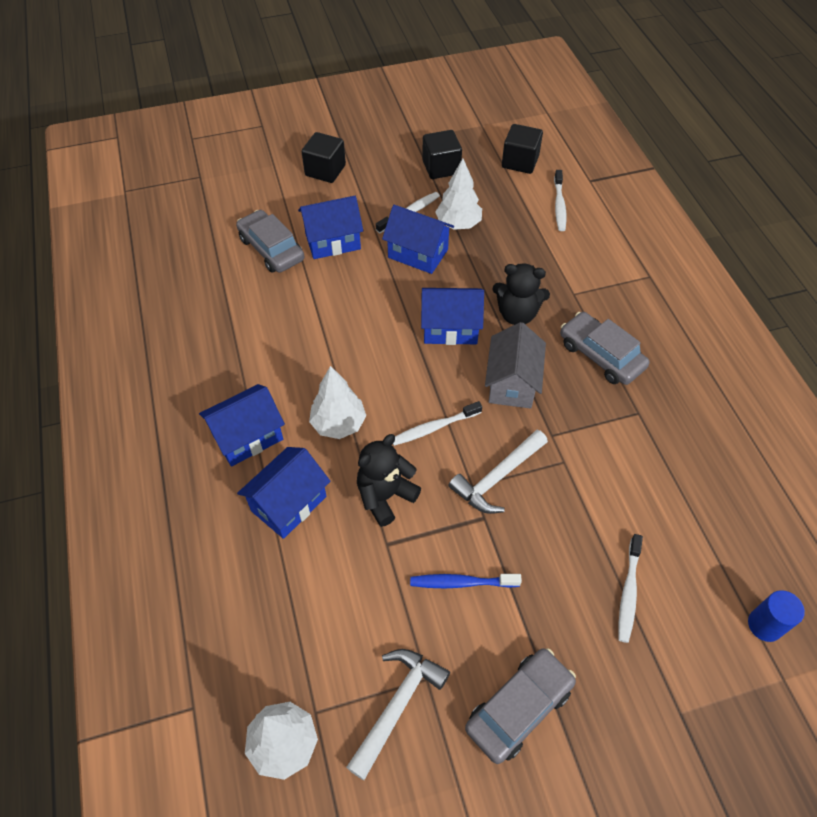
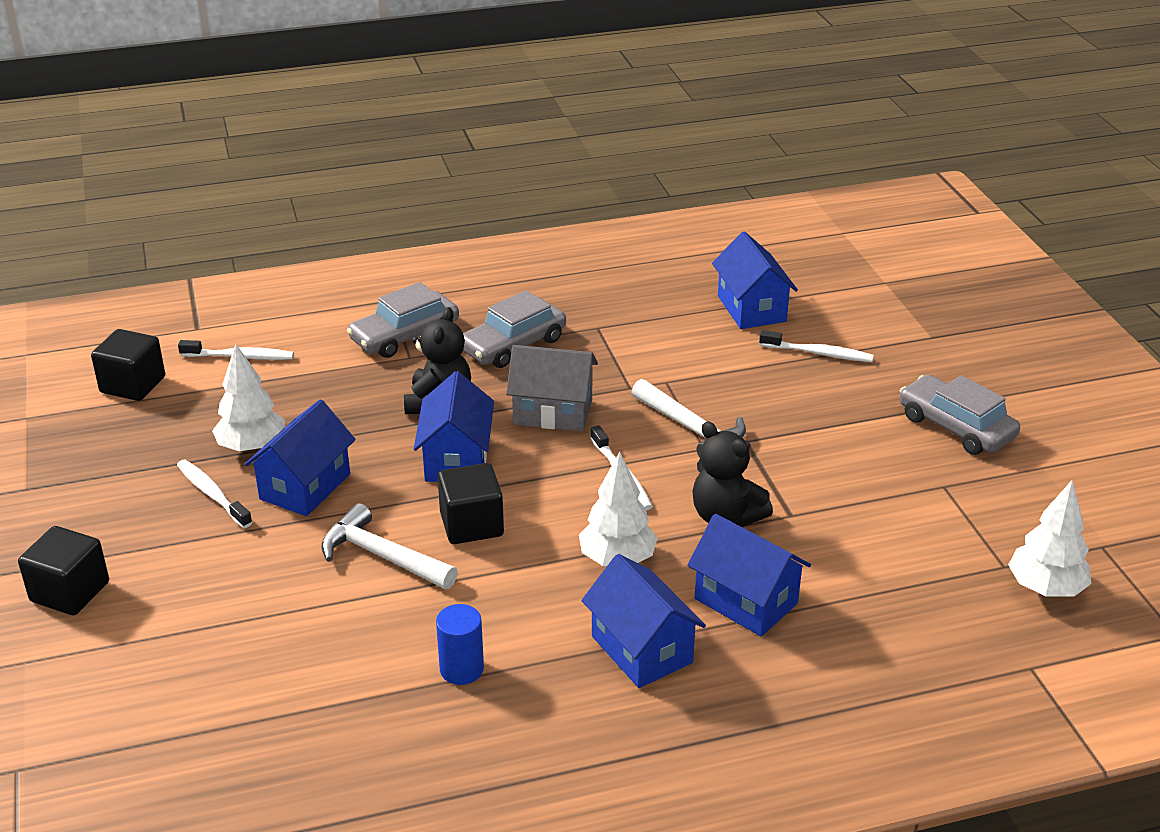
camera: 90 degrees left, 20 degrees down
(271, 249) = (254, 649): grey car -> grey car (405, 335)
(333, 241) = (255, 577): blue house -> blue house (751, 308)
(397, 706) = (978, 506): white hammer -> white hammer (382, 556)
(441, 167) = (115, 461): black cube -> black cube (471, 524)
(461, 582) = (829, 459): blue toothbrush -> none
(764, 625) = (836, 284): blue cylinder -> blue cylinder (461, 669)

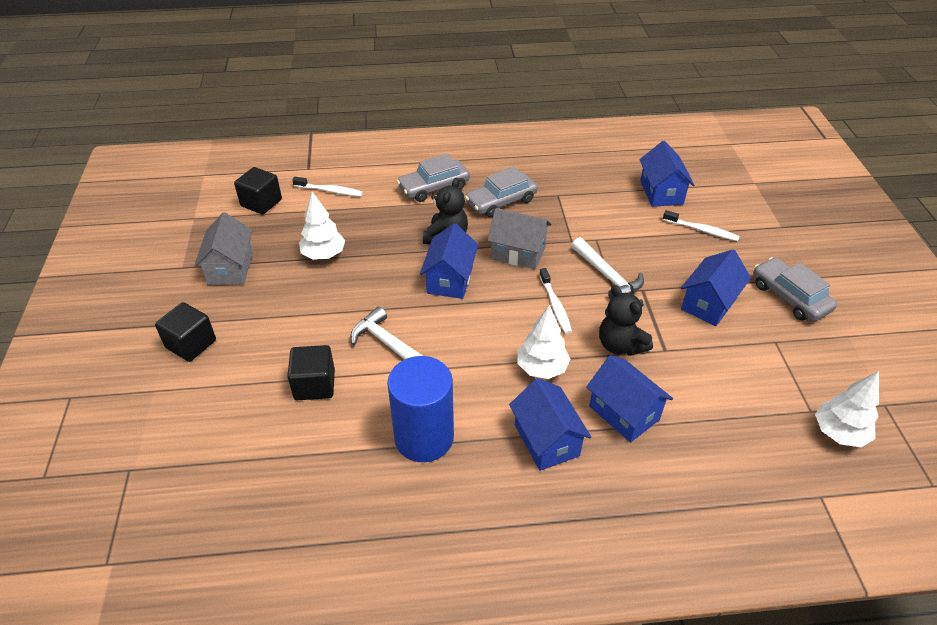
camera: 10 degrees right, 10 degrees up
(106, 481) = (230, 268): none -> grey house
(212, 494) = (292, 285): white toothbrush -> none
(305, 486) = (350, 287): blue house -> blue house (709, 303)
(461, 669) = (424, 437): blue cylinder -> blue cylinder, size x2.01
(471, 524) = (450, 329): black cube -> black cube (314, 385)

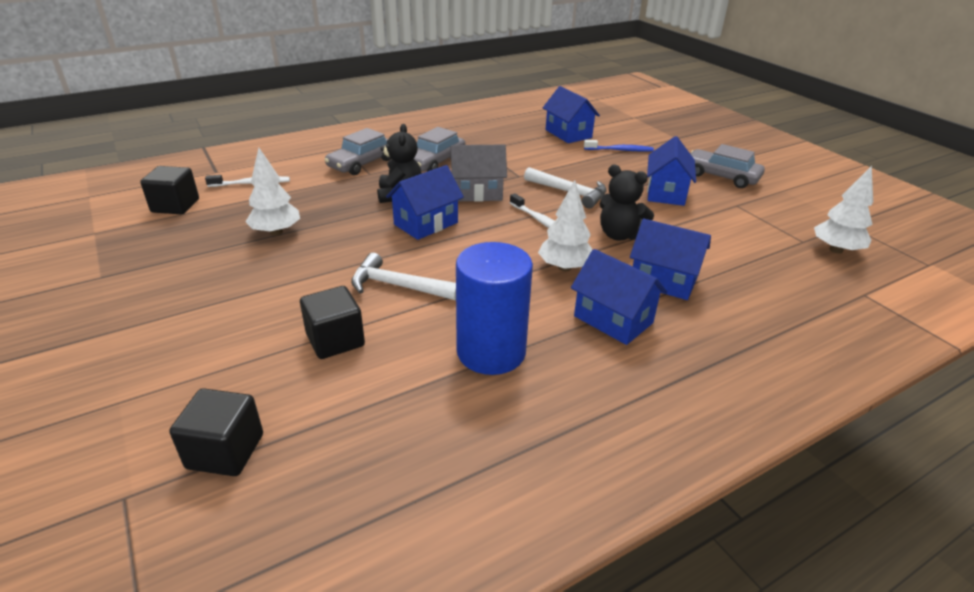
camera: 25 degrees left, 10 degrees down
(191, 344) = (151, 343): black cube -> black cube (225, 451)
(230, 268) = (167, 265): grey house -> none
(450, 279) = (426, 223): blue house -> blue house turned 60 degrees clockwise
(702, 230) = (620, 150): white toothbrush -> blue toothbrush

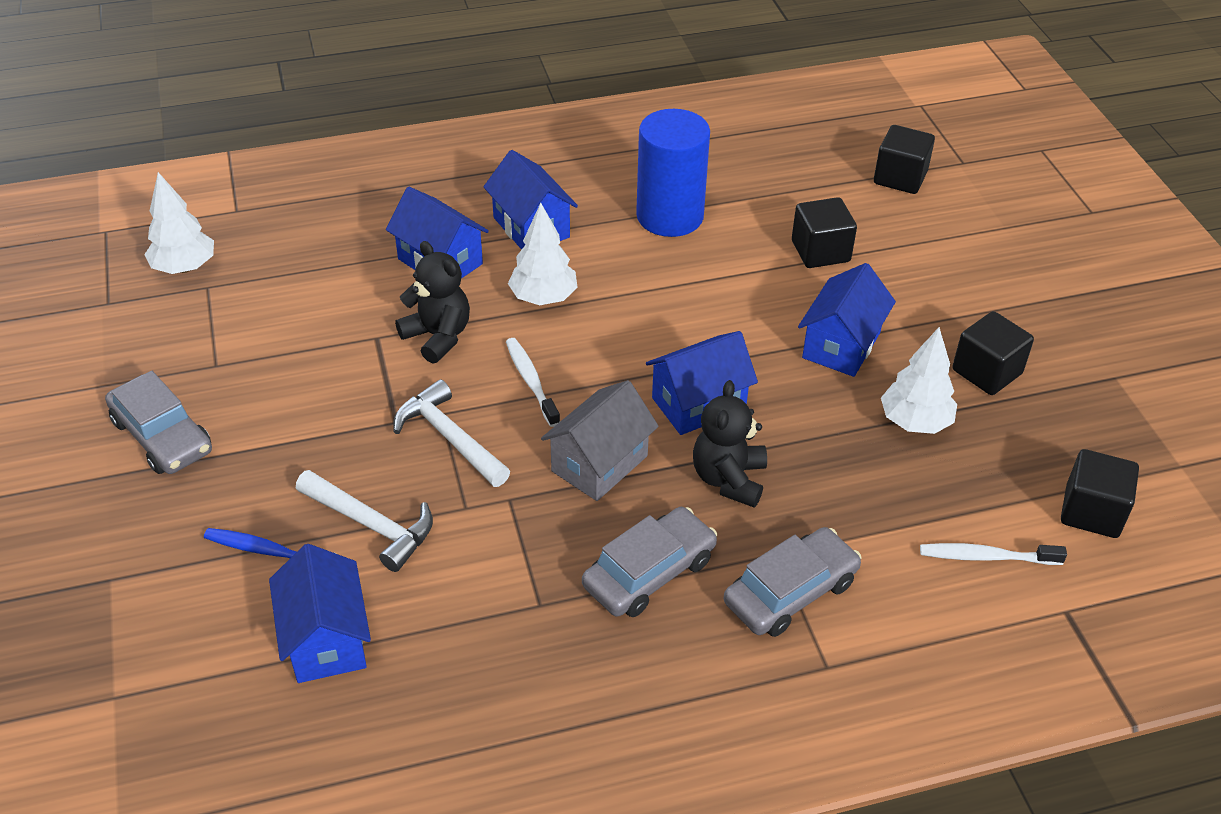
camera: 165 degrees left, 10 degrees up
(209, 266) = (986, 372): none -> black cube
(398, 286) = (750, 304): white hammer -> white hammer (371, 524)
(477, 192) = (599, 463): grey house -> grey house turned 60 degrees counterclockwise
(666, 193) = (296, 410): blue house -> blue house (841, 345)

